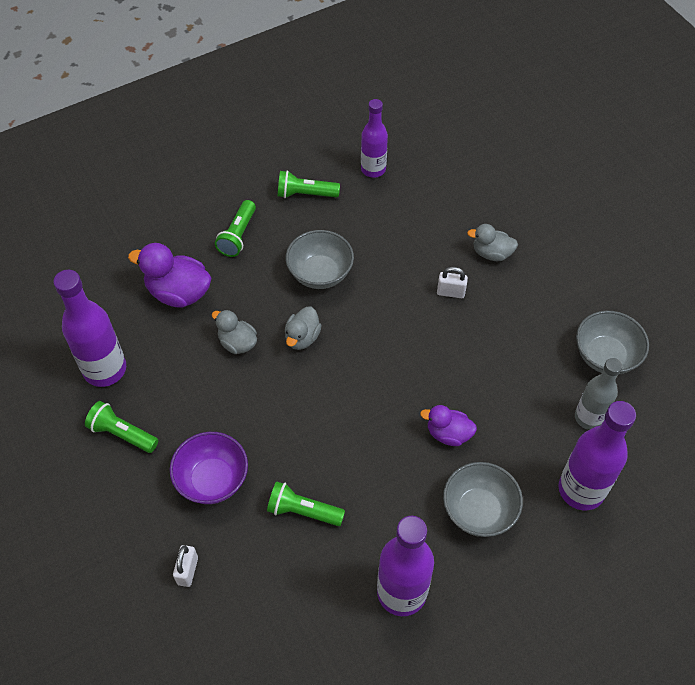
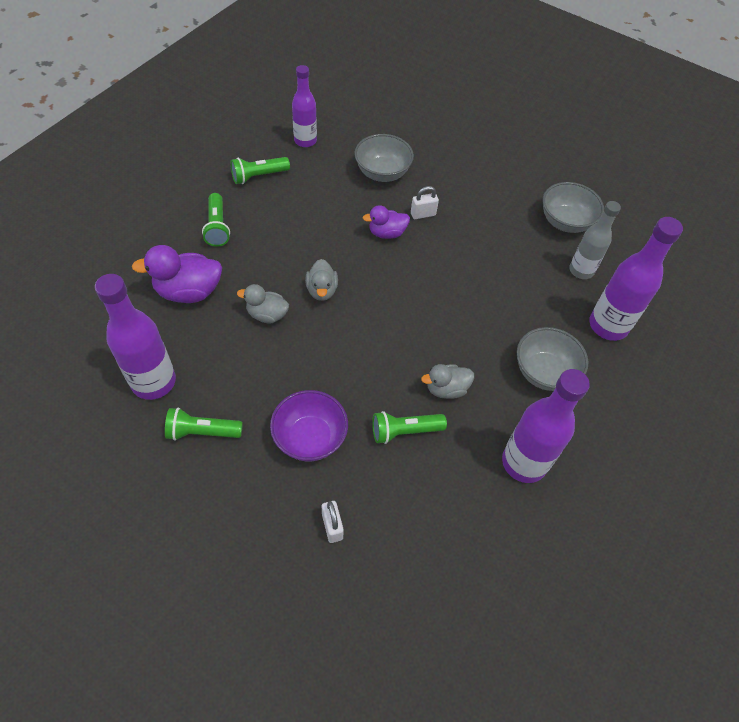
camera: 30 degrees left, 0 degrees up
(320, 273) = (307, 234): grey bowl -> grey bowl (382, 173)
(448, 434) = (485, 322): purple duck -> purple duck (387, 233)
(491, 253) = (437, 175): grey duck -> grey duck (446, 389)

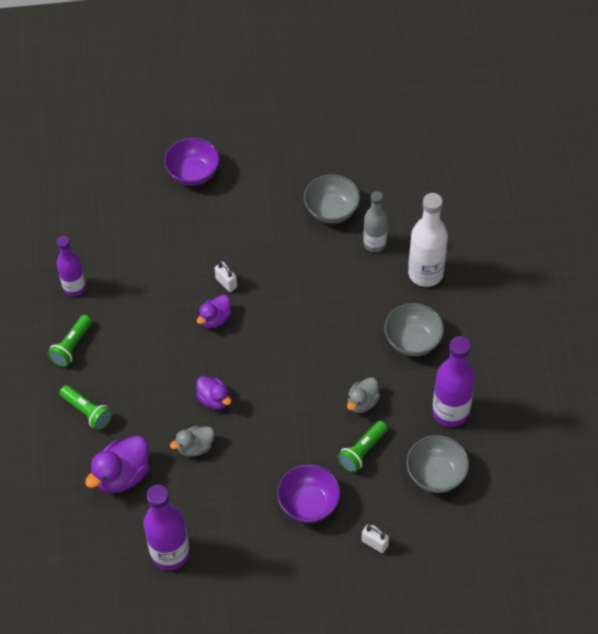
camera: 35 degrees left, 0 degrees up
(202, 432) = (237, 556): green flashlight -> none
(322, 290) = (214, 399): grey duck -> purple duck
(382, 173) = (162, 270): grey bowl -> grey bowl (436, 474)
(423, 214) = (226, 283): white padlock -> white padlock turned 75 degrees counterclockwise
(475, 127) = (193, 173): none -> purple bowl
(608, 325) = (425, 273): purple bottle -> white bottle

